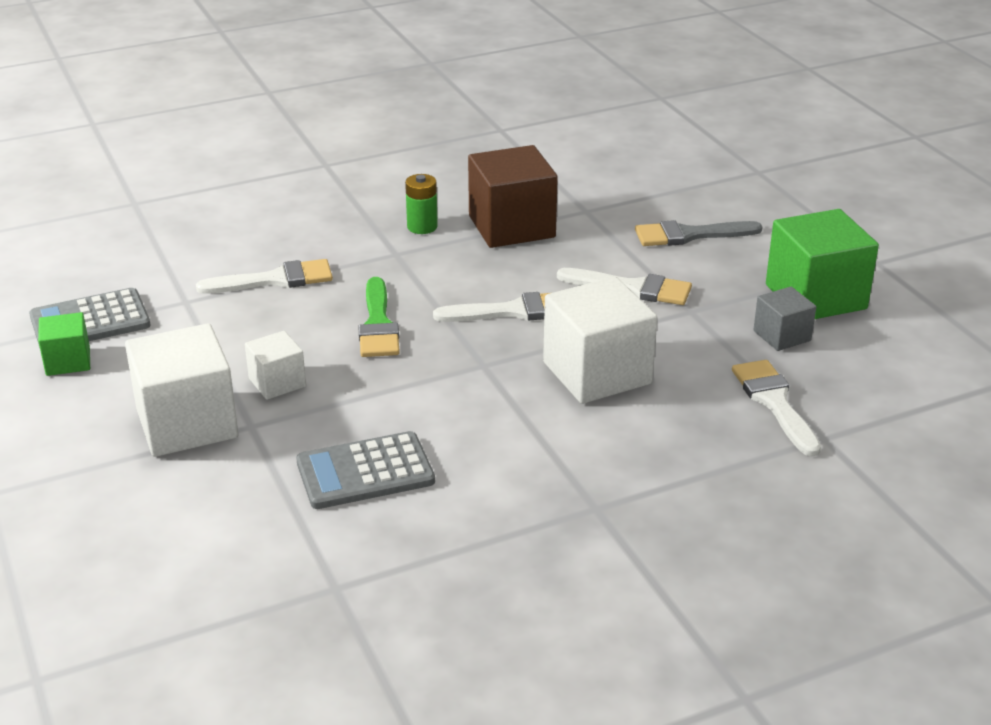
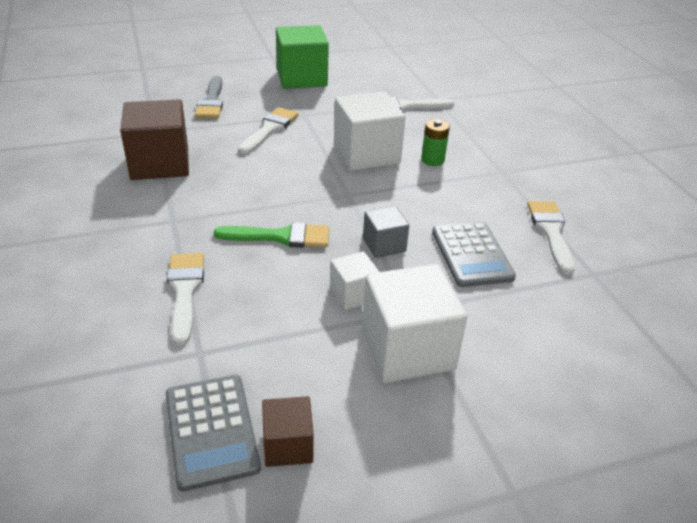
camera: 85 degrees left, 5 degrees up
(68, 361) = (288, 445): green cube -> brown cube
(422, 227) = (134, 204): green battery -> green battery (432, 160)
(513, 311) = (282, 176): white brush -> white brush (551, 232)
(782, 336) = (339, 93): grey cube -> grey cube (384, 245)

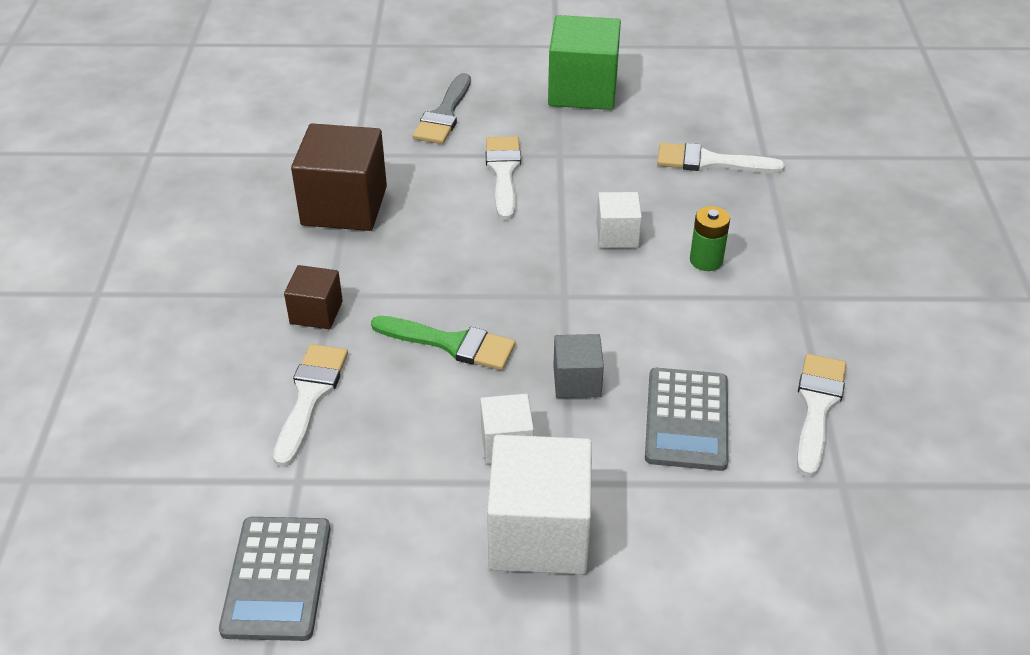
camera: 20 degrees right, 5 degrees up
(270, 129) = (503, 172): white brush -> white brush turned 45 degrees counterclockwise
(288, 445) = (351, 616): brown cube -> brown cube (316, 312)
(366, 154) = (617, 235): white cube -> white cube, size x0.53

